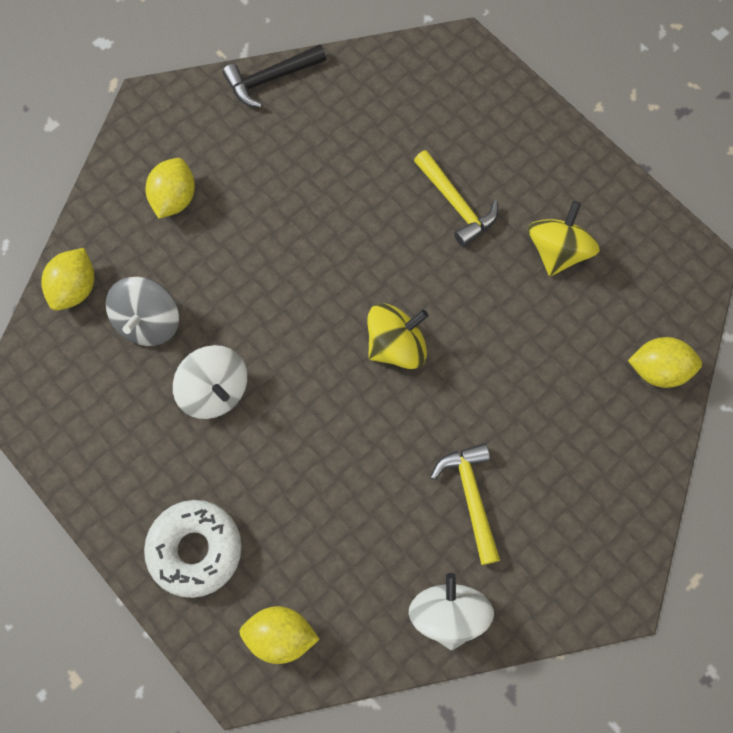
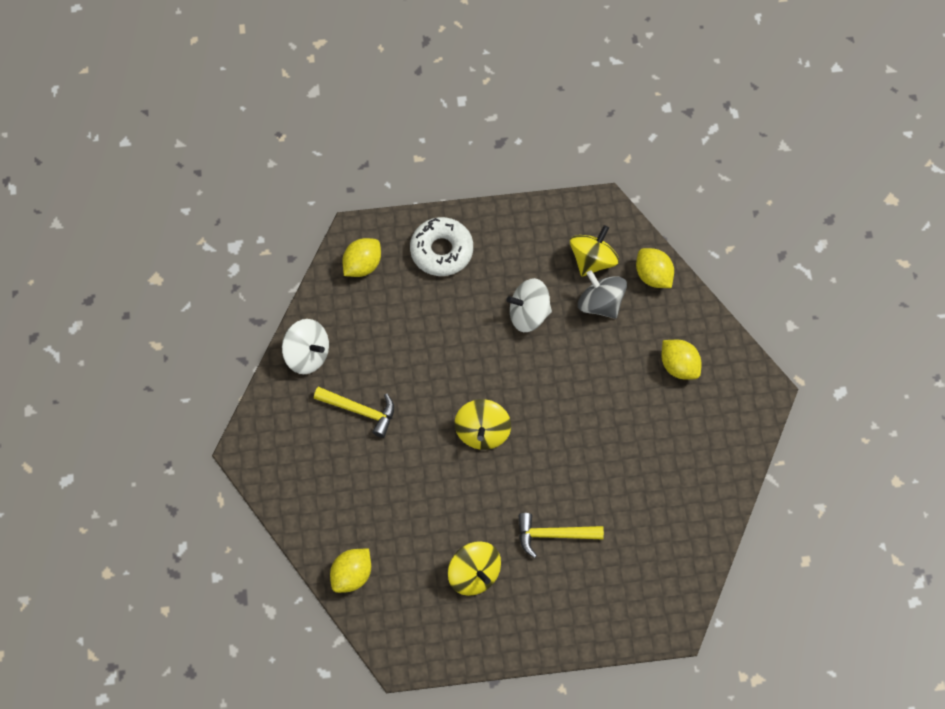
camera: 125 degrees right, 5 degrees down
(96, 365) = (593, 260): none -> yellow spinning top
(270, 79) = (734, 480): black hammer -> none

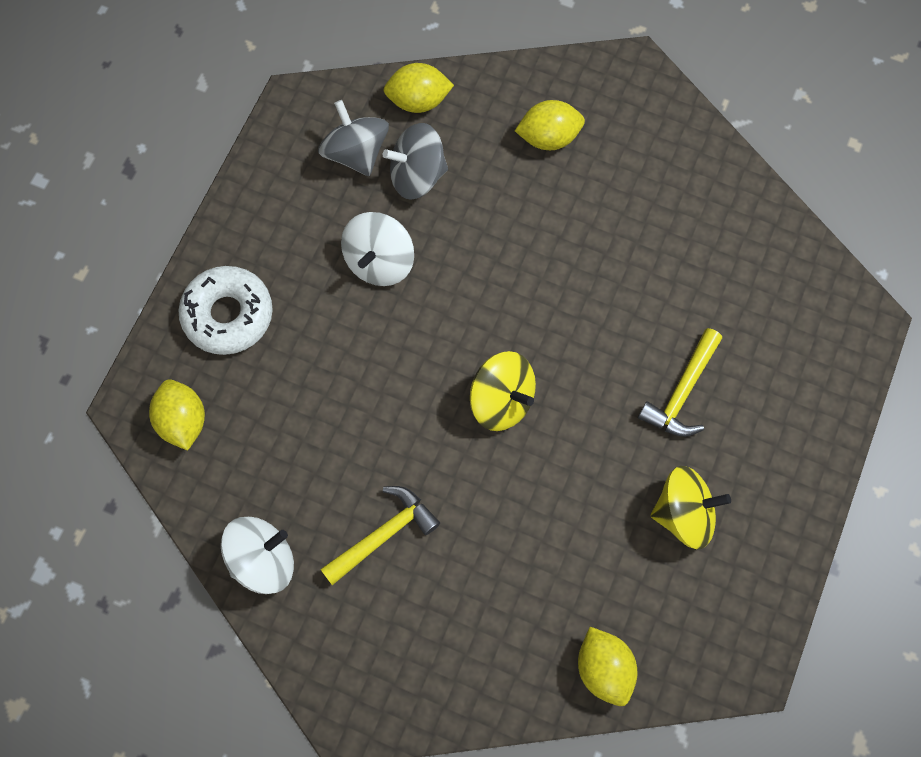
camera: 60 degrees left, 5 degrees up
(593, 260) = (356, 153): yellow spinning top -> grey spinning top

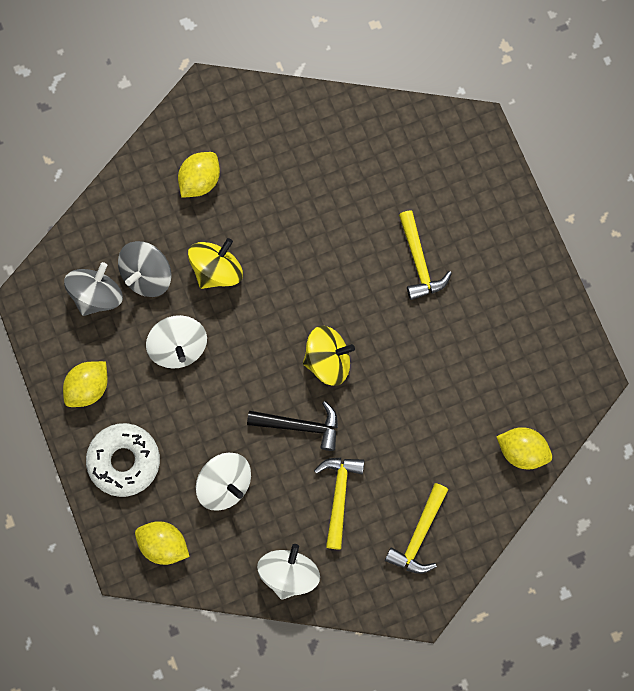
camera: 45 degrees left, 5 degrees up
(292, 421) = (225, 484): none -> white spinning top
(356, 153) = (97, 296): grey spinning top -> grey spinning top turned 105 degrees clockwise
(414, 435) = (300, 426): none -> black hammer
(418, 101) = (100, 229): yellow lemon -> yellow lemon (88, 388)
(420, 648) = (419, 535): none -> yellow hammer
(683, 514) = (484, 329): yellow spinning top -> yellow spinning top (217, 270)

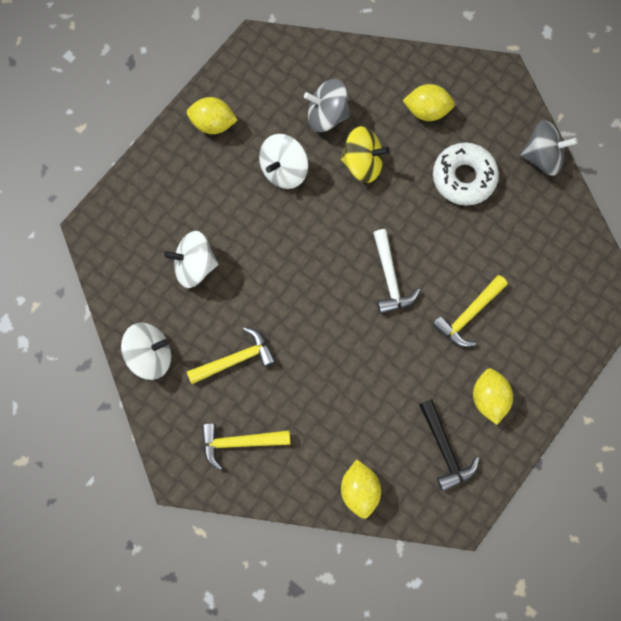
camera: 60 degrees right, 0 degrees up
(97, 296) = (288, 89): grey spinning top -> grey spinning top (542, 157)
(124, 461) = (171, 181): white donut -> white donut (463, 177)
(163, 545) = (122, 247): yellow lemon -> yellow lemon (488, 398)
(225, 484) = (195, 265): white spinning top -> white spinning top turned 75 degrees clockwise
(300, 426) = (275, 296): black hammer -> black hammer (444, 449)
(328, 361) = (341, 288): yellow spinning top -> none
(344, 311) = (390, 278): none -> white hammer

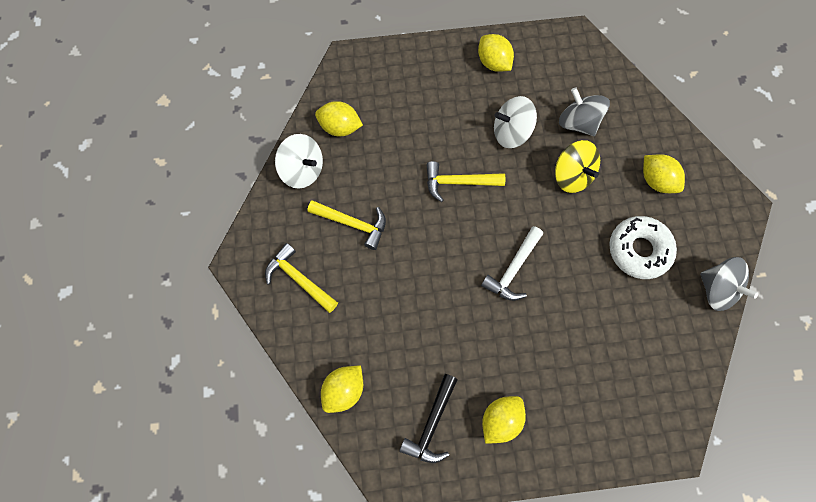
camera: 45 degrees right, 5 degrees down
(144, 291) = (340, 127): none -> yellow lemon
(195, 265) = (388, 140): white spinning top -> none
(468, 315) = (545, 348): yellow hammer -> yellow hammer (458, 182)

